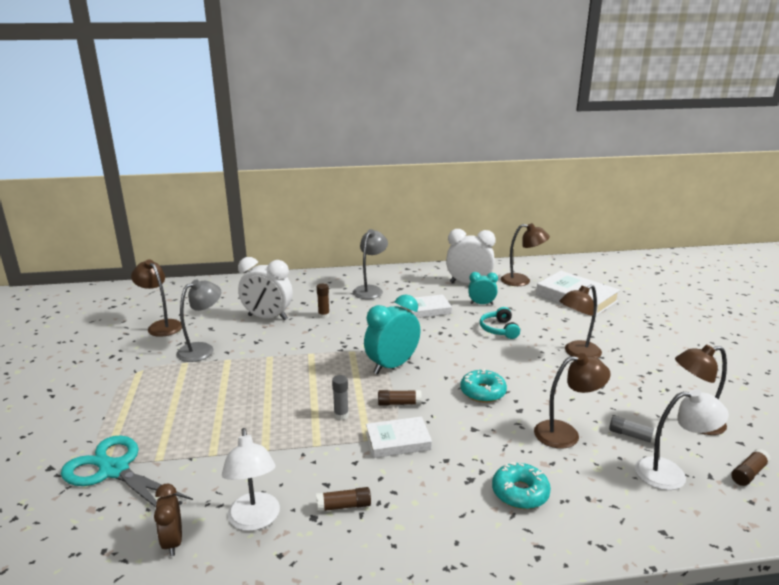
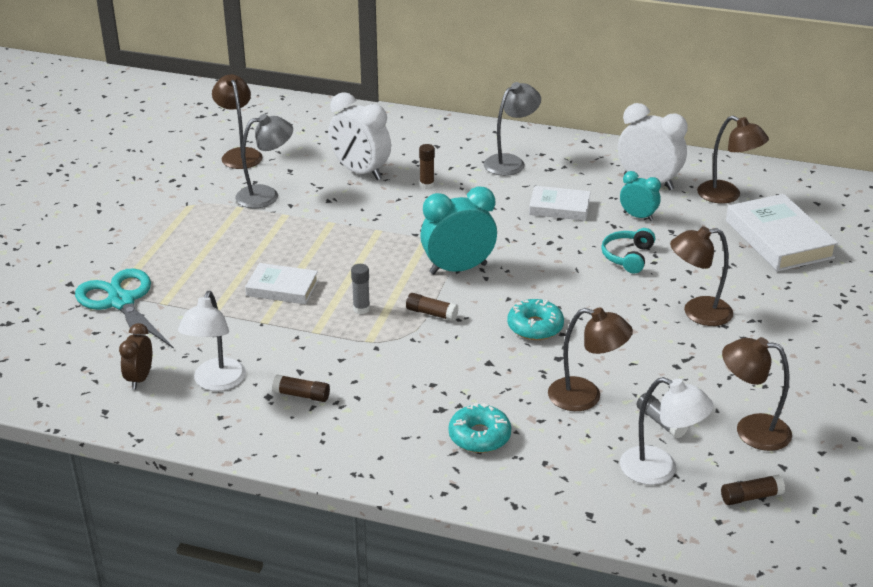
camera: 25 degrees right, 10 degrees up
(398, 441) = (399, 351): white book -> white book (282, 288)

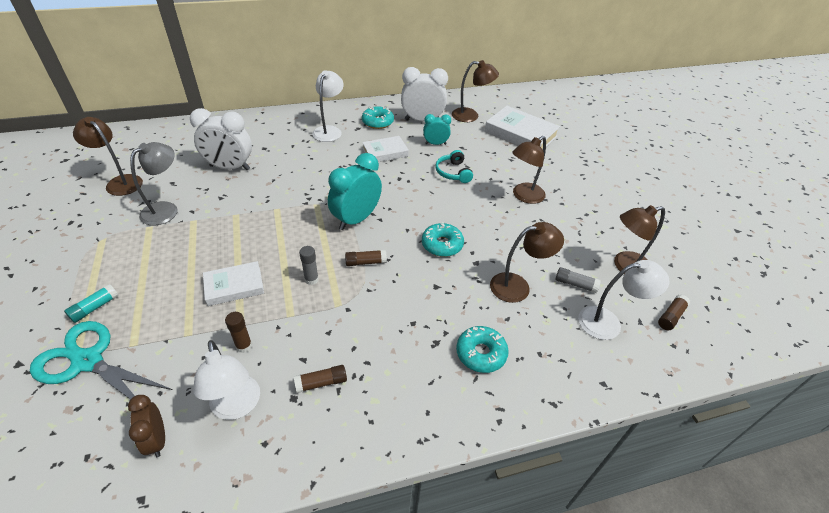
camera: 35 degrees left, 10 degrees up
(150, 262) = (94, 308): none -> turquoise glue stick
(427, 185) = (286, 163): brown glue stick -> brown glue stick (244, 346)
(510, 162) = (329, 130): grey lamp -> white lamp
(583, 168) = (377, 122): none -> turquoise donut

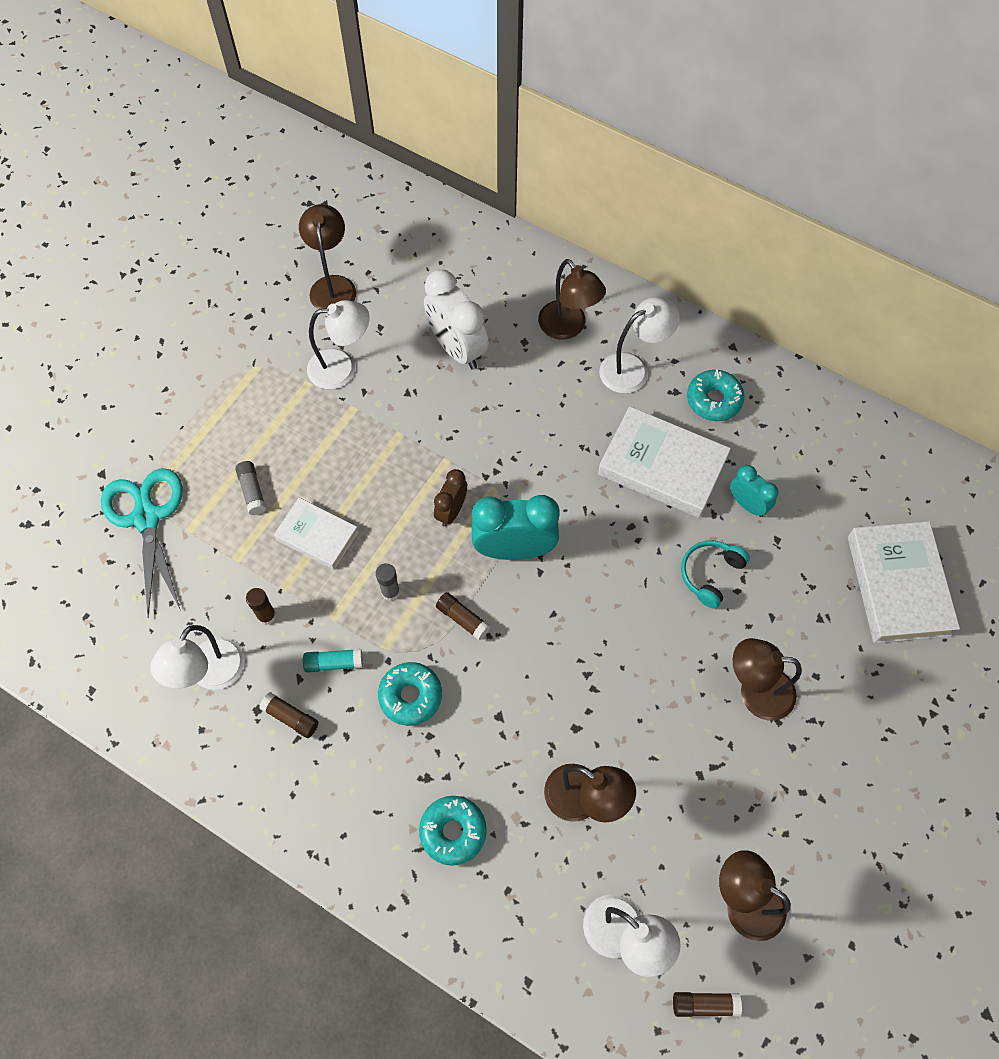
camera: 50 degrees right, 20 degrees up
(94, 308) = (191, 457): turquoise glue stick -> turquoise glue stick (334, 663)
(157, 440) = (137, 648): brown clock -> brown clock (451, 511)
(166, 209) = (342, 368): grey lamp -> white lamp
(385, 152) = (662, 466): white book -> white book, size x1.65
(422, 120) = (781, 444): white clock -> none
(442, 245) = (567, 670): turquoise donut -> turquoise donut (410, 696)
(471, 116) = (866, 490): brown lamp -> brown lamp (568, 327)
(575, 284) = (650, 861): grey glue stick -> grey glue stick (252, 491)

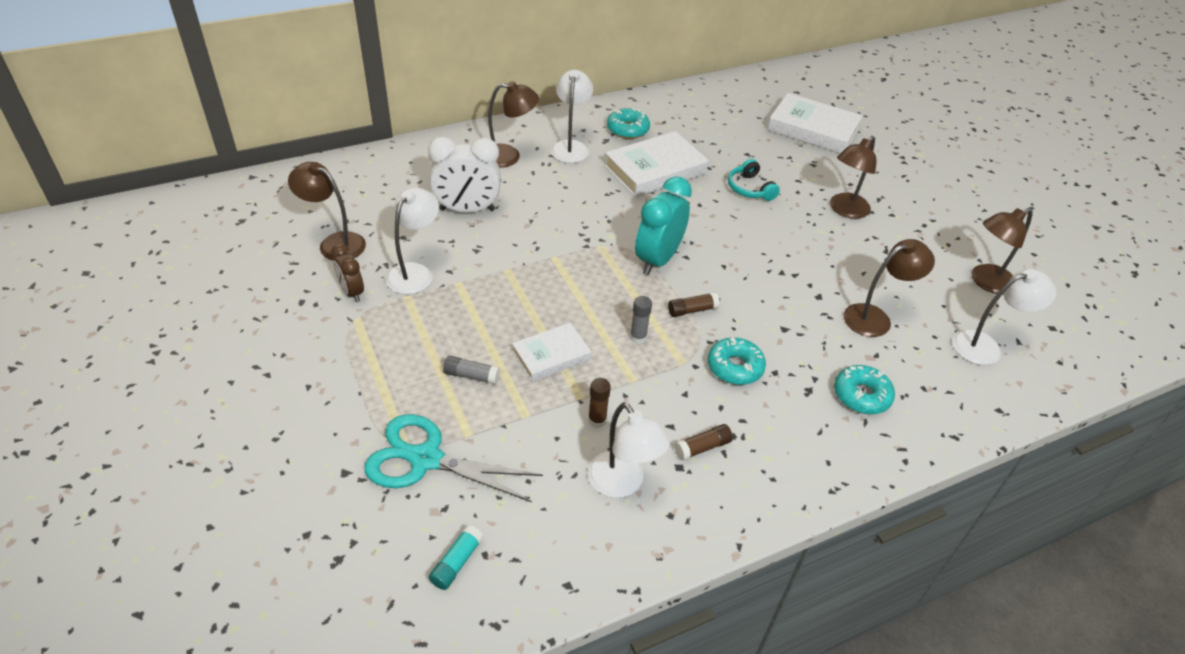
camera: 60 degrees left, 20 degrees down
(334, 663) = (673, 398): turquoise glue stick -> turquoise glue stick (456, 563)
(451, 511) = (598, 275): brown clock -> brown clock (352, 292)
(704, 1004) = (1049, 332): brown glue stick -> none
(747, 504) = (713, 152): turquoise clock -> none

